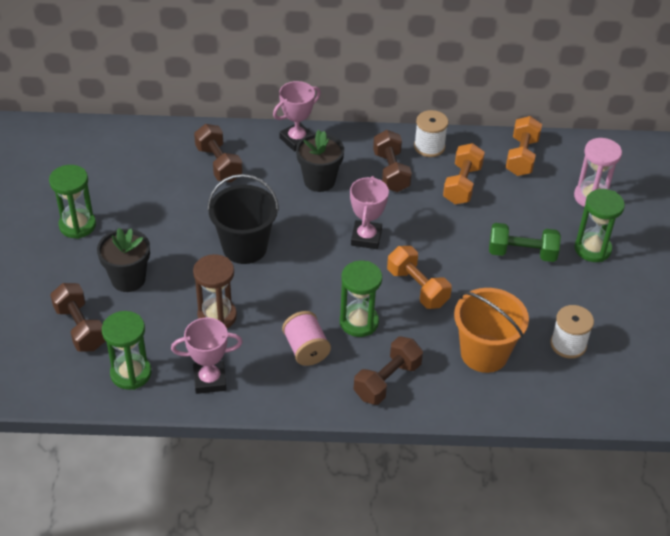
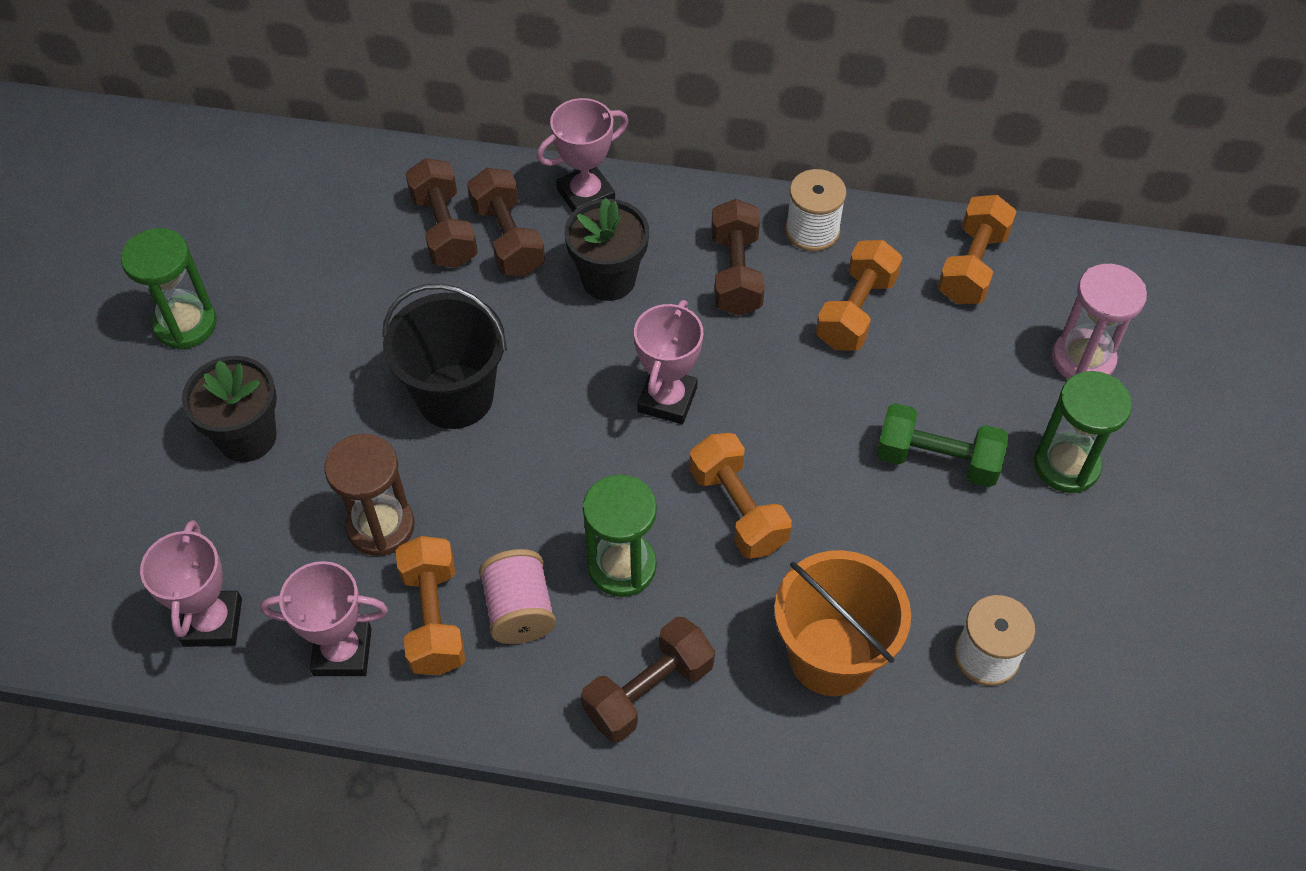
camera: 10 degrees right, 10 degrees up
(80, 328) = (148, 523): brown dumbbell -> brown dumbbell (508, 239)
(131, 373) = (213, 622): green hourglass -> pink trophy
(258, 358) = (434, 618): none -> orange dumbbell

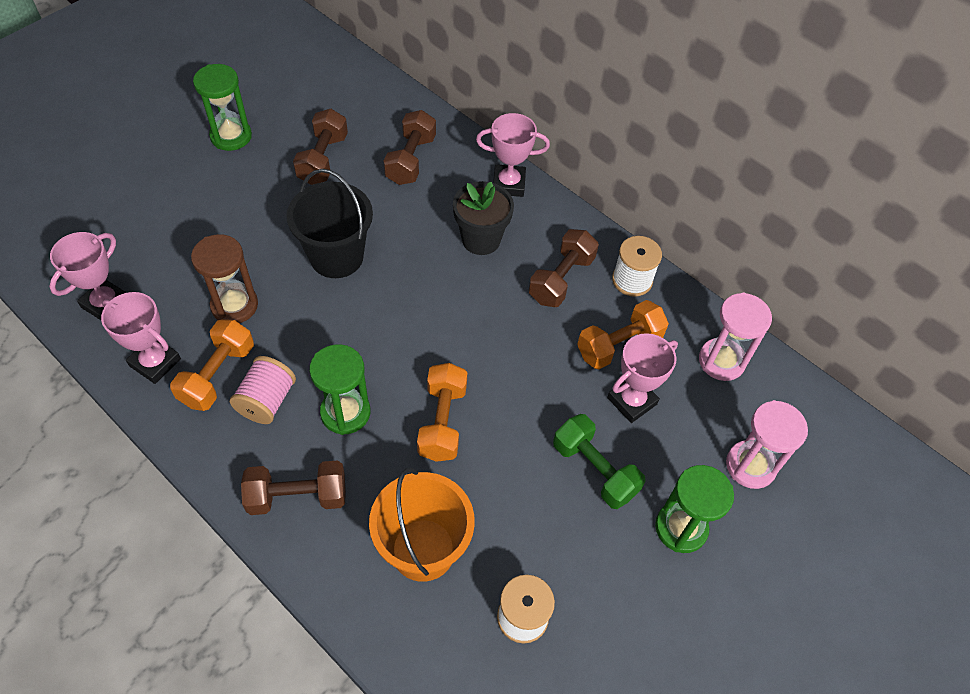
camera: 30 degrees right, 0 degrees up
(247, 437) = (209, 214): black flower pot -> none
(508, 239) = (442, 184): brown dumbbell -> brown dumbbell (323, 159)
(667, 399) = (456, 330): pink trophy -> pink trophy (632, 401)
(972, 266) = (721, 361): orange dumbbell -> pink hourglass

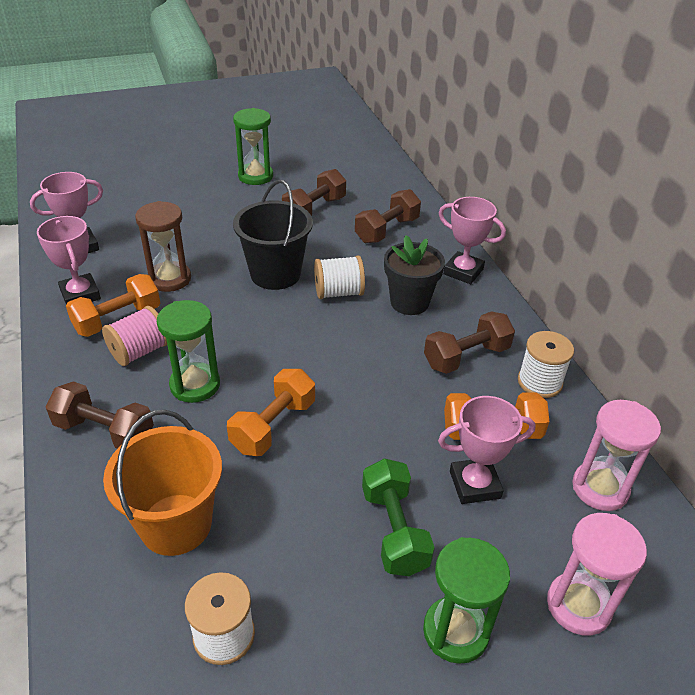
camera: 30 degrees right, 15 degrees down
(410, 254) = (338, 293): none -> white spool

